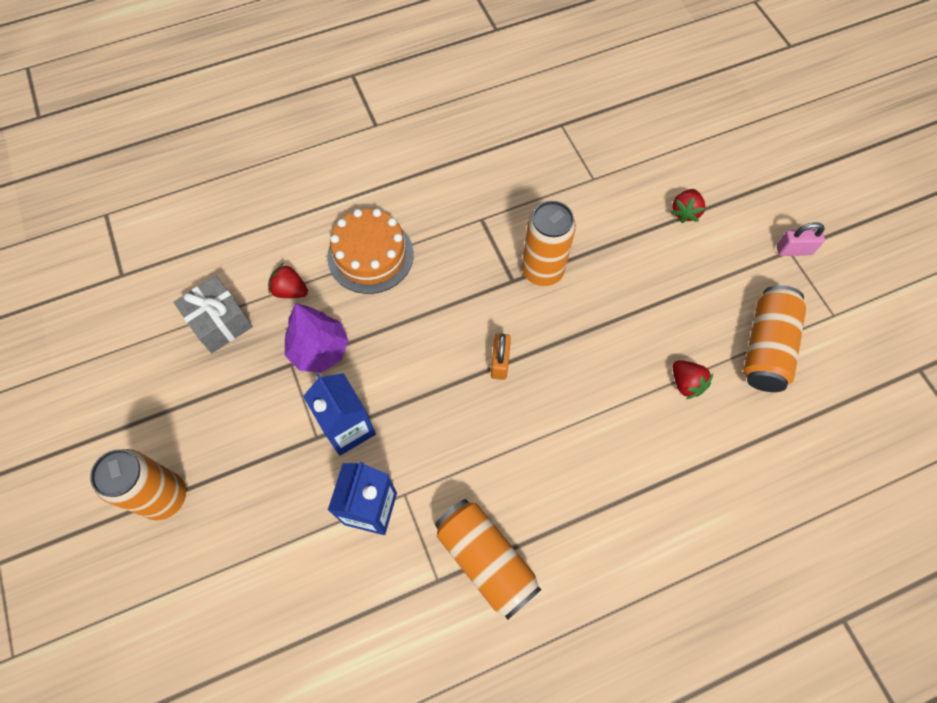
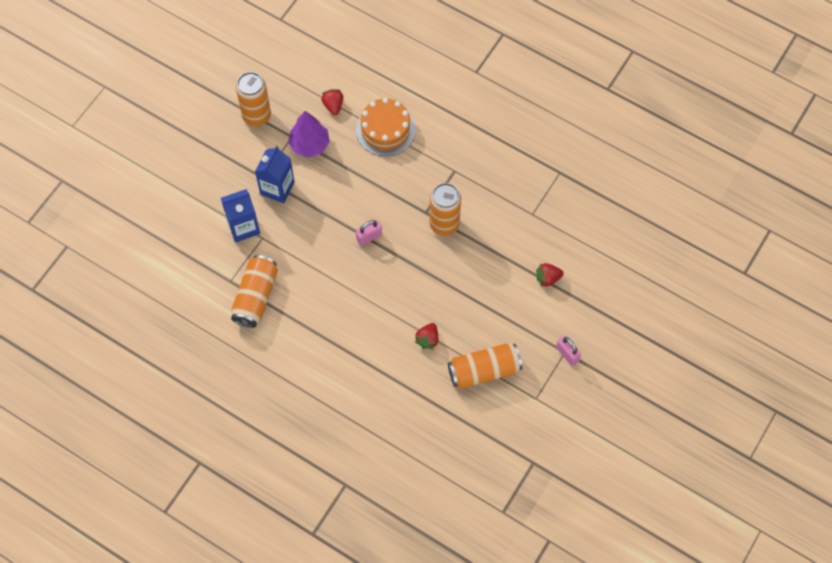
camera: 55 degrees right, 0 degrees up
(165, 497) = (183, 131): orange can -> orange can (257, 116)
(220, 322) = (289, 86): grey gift -> none
(500, 362) = (369, 237): orange padlock -> pink padlock

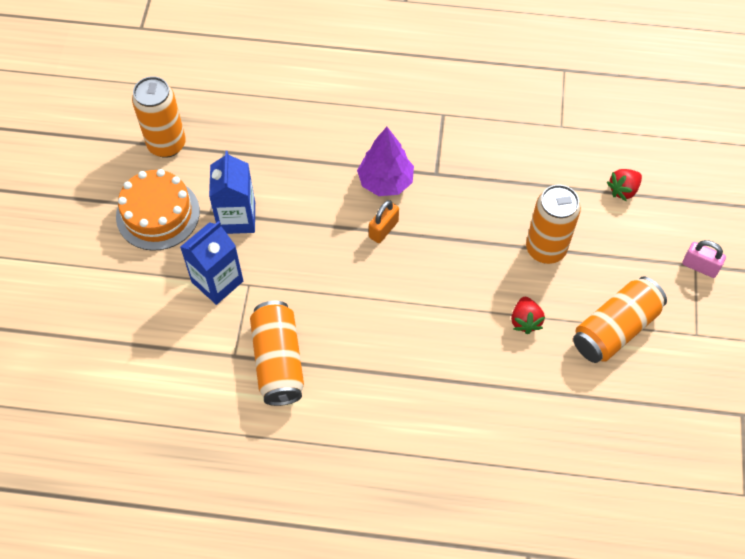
camera: 25 degrees left, 5 degrees down
(309, 144) = (251, 152): purple tree -> purple tree (385, 181)
(333, 105) = (256, 98): red strawberry -> none
(369, 237) = (383, 229): pink padlock -> orange padlock
(385, 130) = (335, 100): orange cake -> orange cake (158, 214)
(444, 224) = (466, 178): orange can -> orange can (545, 249)

